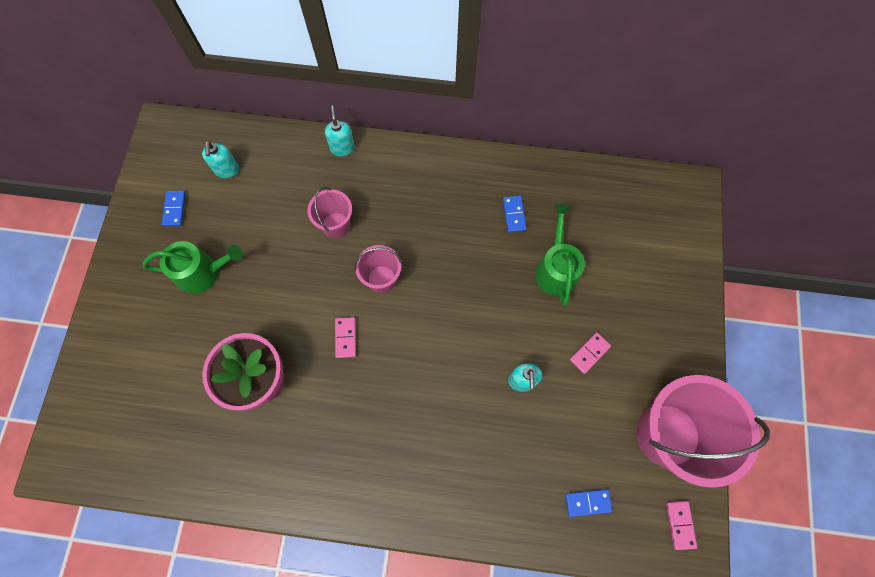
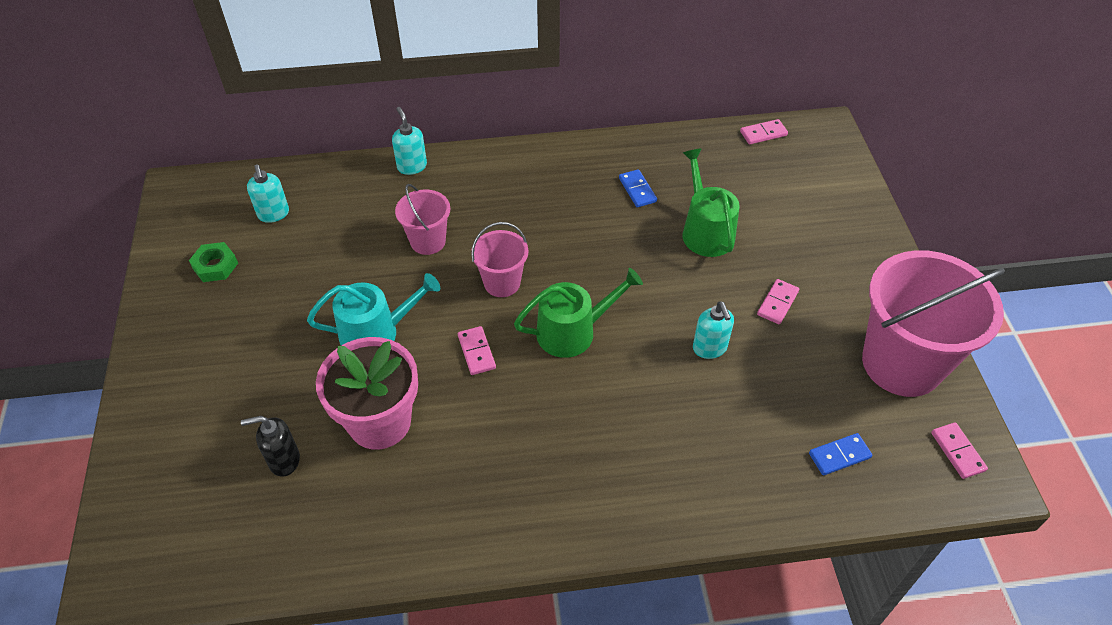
camera: 15 degrees left, 20 degrees down
(174, 209) = (215, 266): blue domino -> green nut
(187, 395) = (284, 460): none -> black soap dispenser
(203, 272) = (270, 323): green watering can -> green watering can (573, 331)
(277, 301) = (376, 332): none -> turquoise watering can
(637, 181) = (763, 134): none -> pink domino

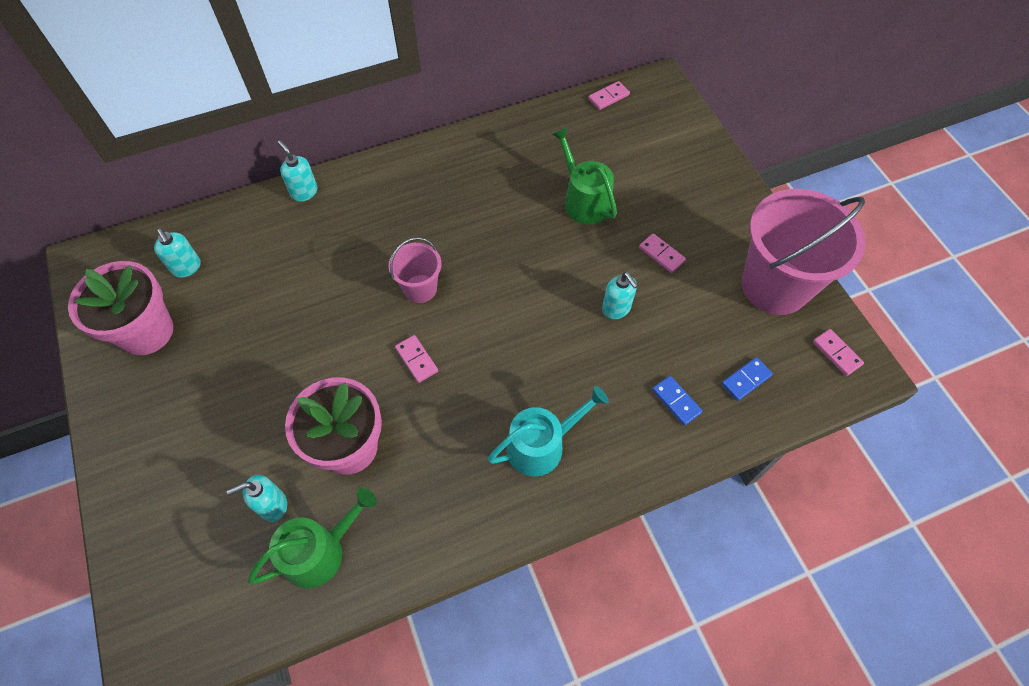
camera: 15 degrees left, 10 degrees up
(215, 266) = (146, 332): green nut -> pink flower pot
(284, 460) = (272, 505): black soap dispenser -> turquoise soap dispenser
(376, 332) = (320, 362): turquoise watering can -> turquoise watering can (541, 445)
(428, 241) = (341, 263): pink bucket -> none
(573, 331) = (496, 320): green watering can -> green watering can (320, 551)
(637, 190) = (515, 173): blue domino -> blue domino (676, 401)
(777, 303) = (661, 254): pink domino -> pink domino turned 60 degrees counterclockwise

